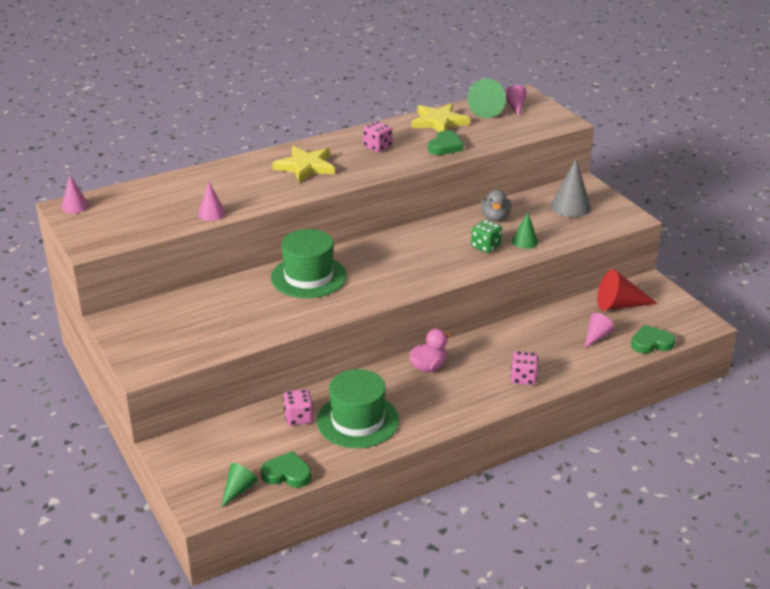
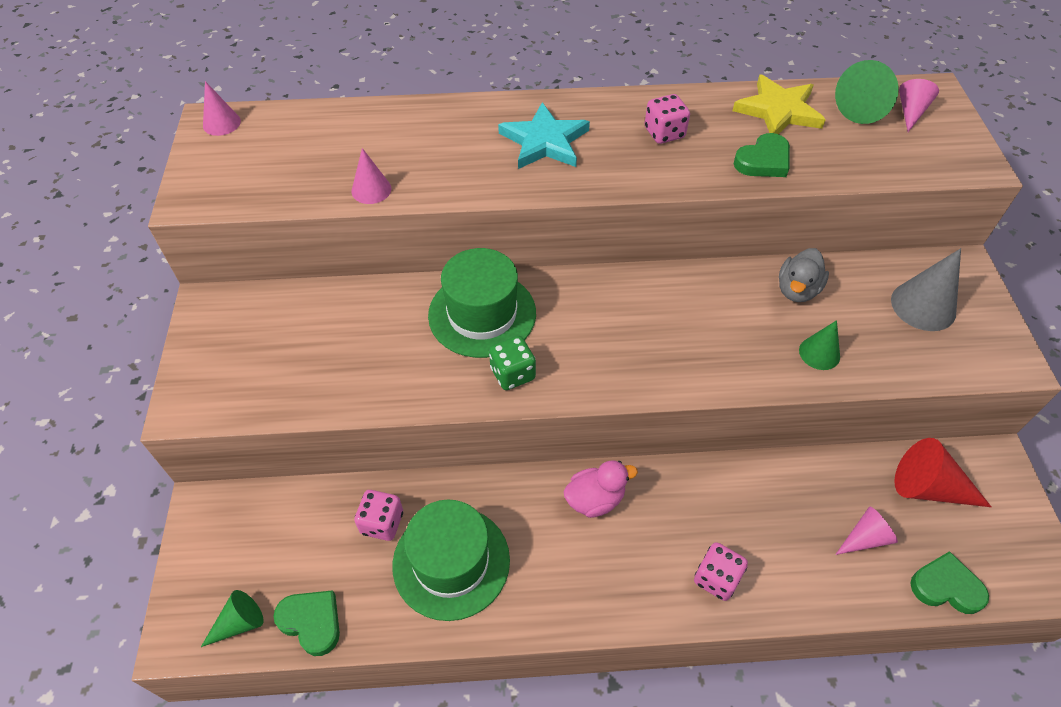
camera: 25 degrees right, 20 degrees up
(305, 167) = (545, 141): yellow star -> turquoise star
(485, 246) = (755, 343): green dice -> green dice (512, 374)

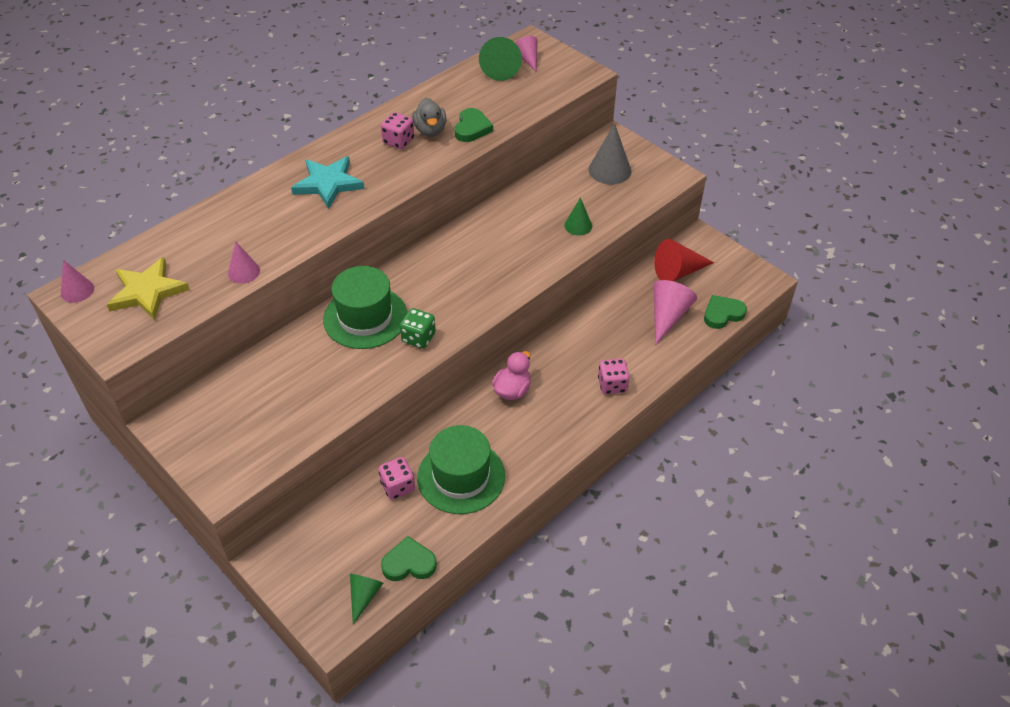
camera: 40 degrees left, 5 degrees down
(778, 111) = (454, 94): yellow star -> yellow star (147, 291)
(797, 290) = (537, 198): grey duck -> grey duck (430, 130)
(865, 538) = (668, 316): pink cone -> pink cone, size x1.63

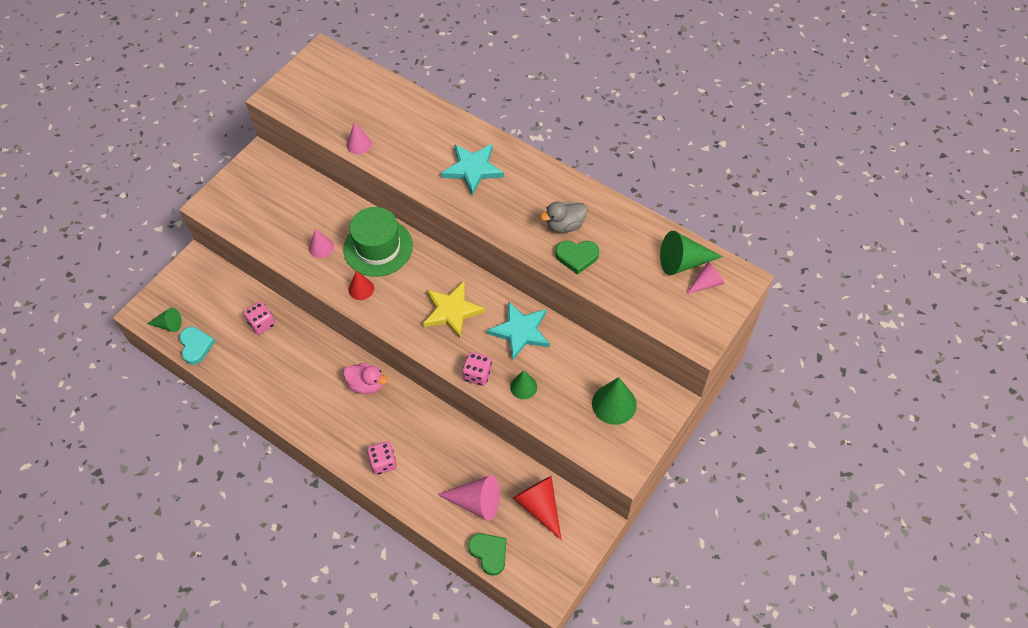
camera: 80 degrees right, 10 degrees up
(77, 290) = (326, 57): pink cone -> pink cone (321, 247)
(147, 291) = (330, 95): yellow star -> yellow star (452, 311)
(398, 141) = (543, 205): pink dice -> pink dice (477, 374)
(409, 563) = (196, 346): green heart -> turquoise heart
(418, 338) = (361, 289): green dice -> red cone
(461, 476) = (275, 364): green hat -> none
(514, 219) = (520, 331): none -> turquoise star
(609, 170) = (614, 404): grey cone -> green cone

